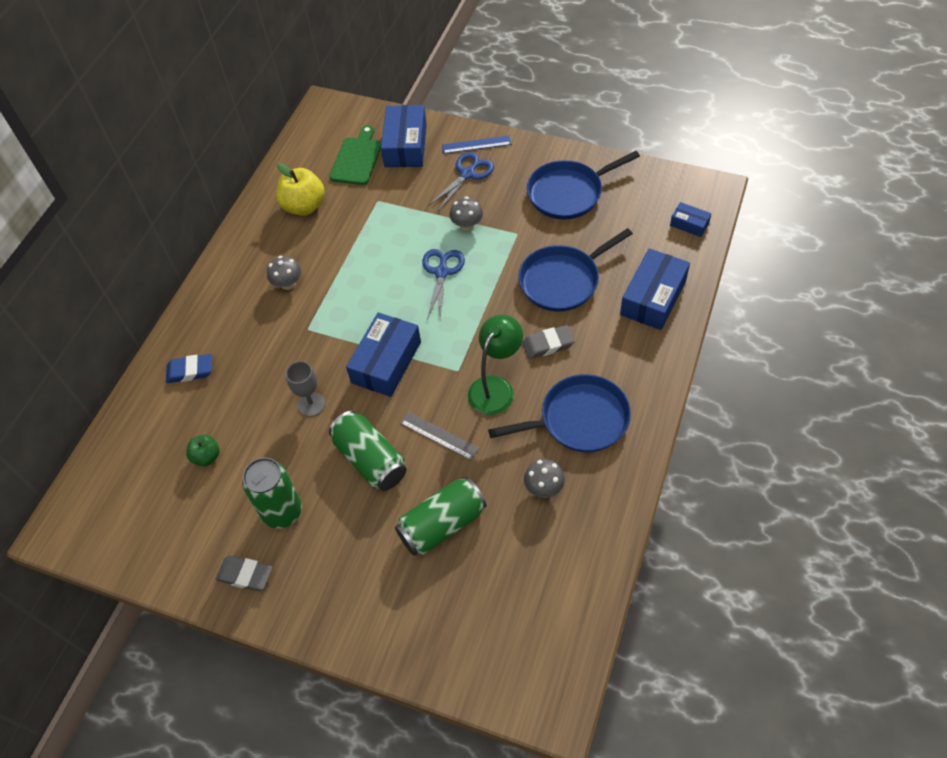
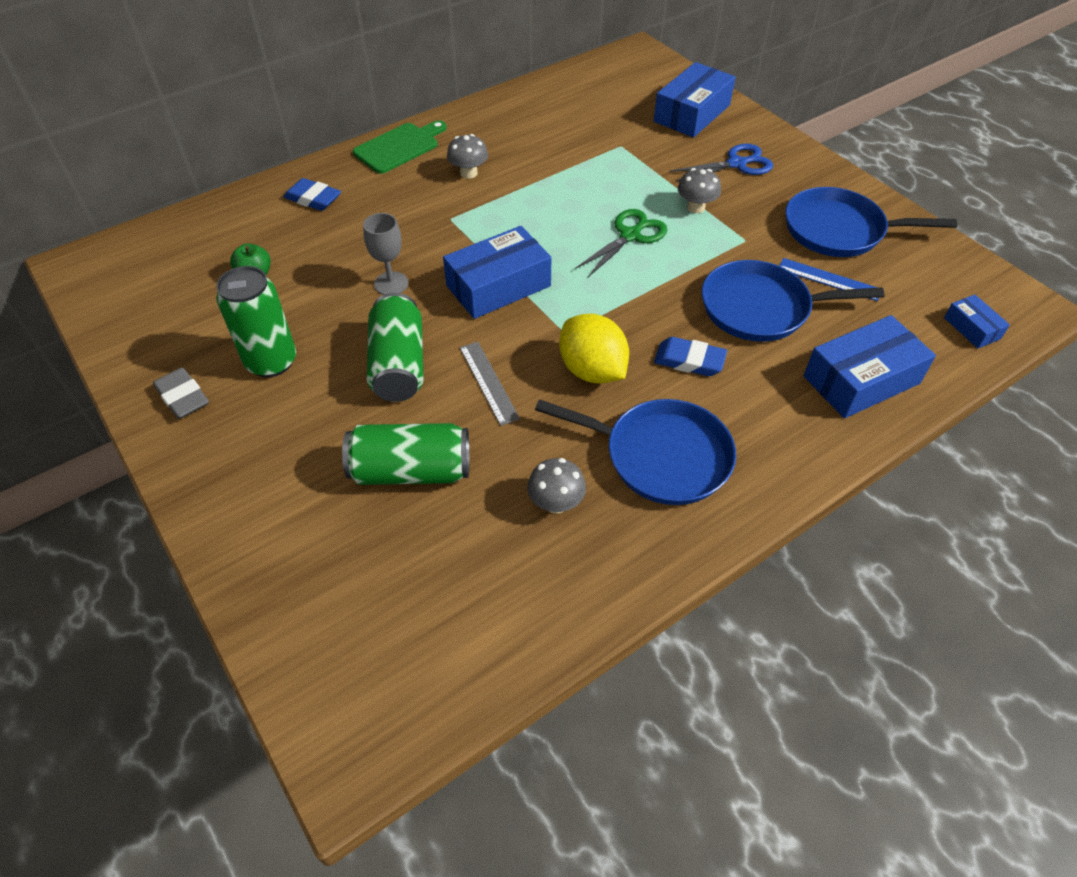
camera: 30 degrees right, 5 degrees down
(304, 206) = (544, 119): yellow apple -> none
(356, 159) = (632, 104): green cutting board -> green cutting board (399, 147)
(442, 272) = (630, 235): blue scissors -> green scissors
(476, 145) = (769, 143): blue ruler -> blue ruler (829, 279)
(495, 387) = (592, 370): green lamp -> yellow lemon
(548, 344) = (689, 361): grey eraser -> blue eraser

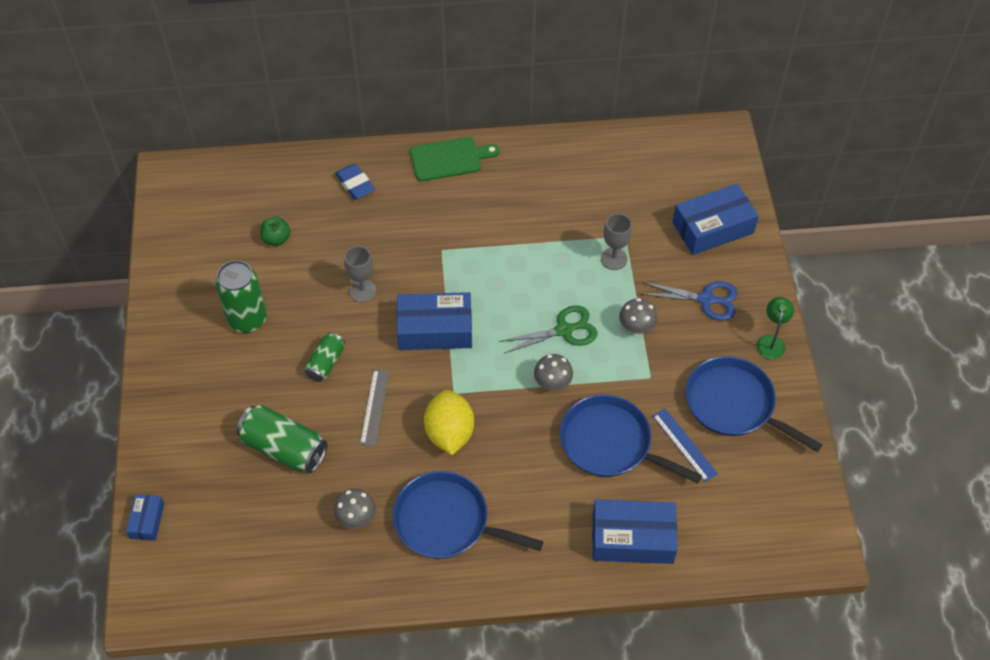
camera: 30 degrees right, 5 degrees up
(183, 397) = (180, 321): grey eraser -> none
(399, 365) = (326, 363): green can -> green can, size x0.59
(468, 173) = (484, 210): grey mushroom -> grey mushroom (552, 383)
(626, 165) = (614, 259): none -> grey goblet
(661, 456) = (446, 521): blue pan -> blue pan turned 150 degrees clockwise
(689, 361) = (522, 460): blue eraser -> none
(822, 172) = (771, 341): none -> green lamp
(972, 328) = (757, 541): blue box -> blue box (147, 521)

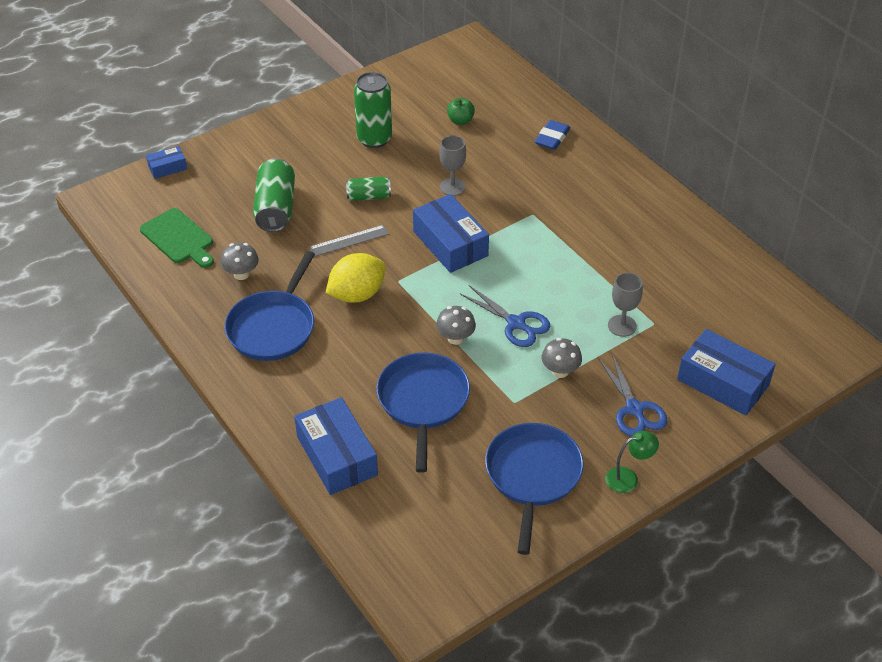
camera: 60 degrees right, 10 degrees down
(446, 521) = (273, 327): blue pan -> blue pan turned 150 degrees counterclockwise
(449, 159) = (630, 179): green cutting board -> green cutting board (179, 238)
(564, 330) = (516, 323): green scissors -> blue scissors
(684, 445) = (460, 455): blue ruler -> none

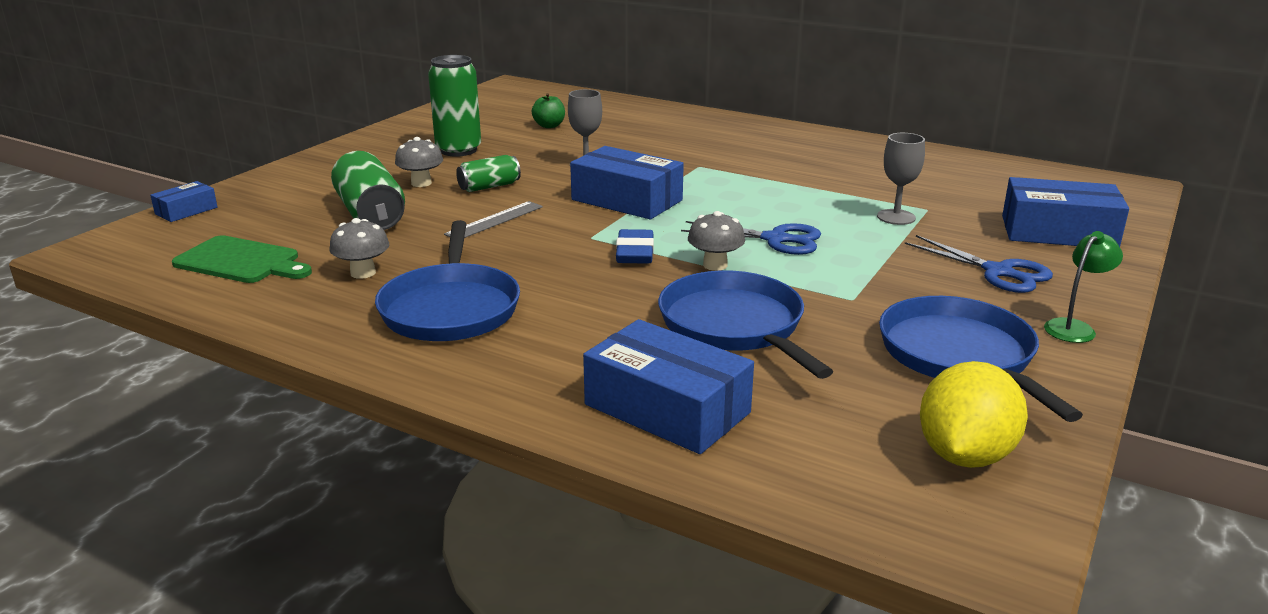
camera: 25 degrees left, 20 degrees down
(357, 294) = (547, 257): yellow lemon -> yellow lemon (964, 455)
(552, 138) = (662, 121): blue eraser -> blue eraser (635, 253)
(560, 371) = (874, 263): grey mushroom -> grey mushroom (421, 183)

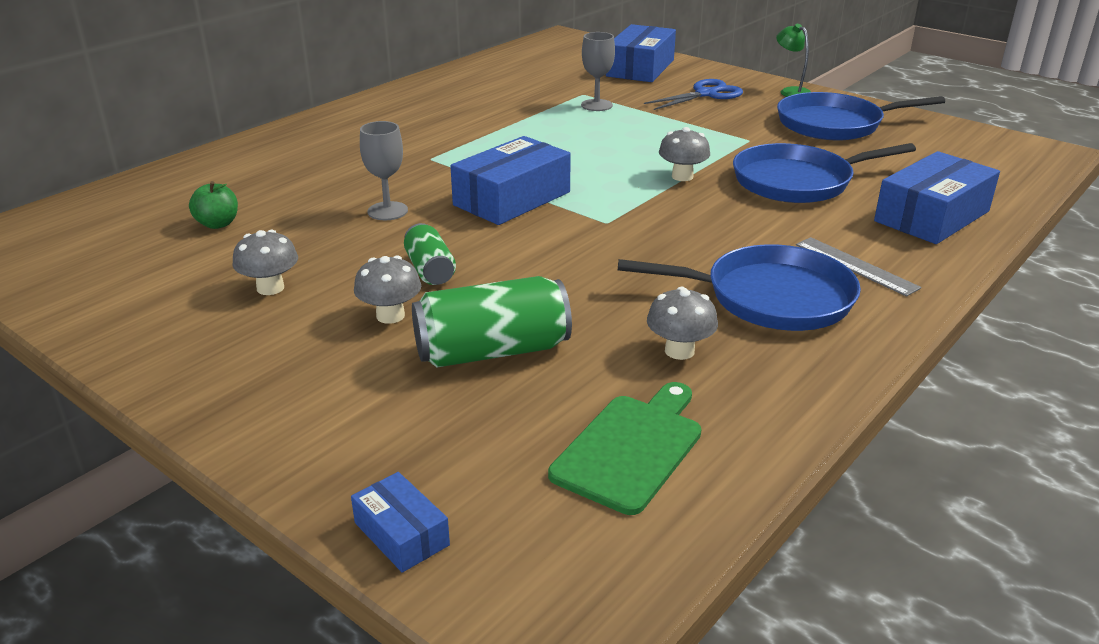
camera: 80 degrees left, 5 degrees up
(458, 150) = (270, 288): green can -> grey mushroom
(494, 220) = (543, 269): grey ruler -> grey ruler (855, 266)
(635, 253) = (649, 205): blue eraser -> none
(775, 239) = (632, 149): blue scissors -> none
(964, 455) = (956, 143): yellow lemon -> none

